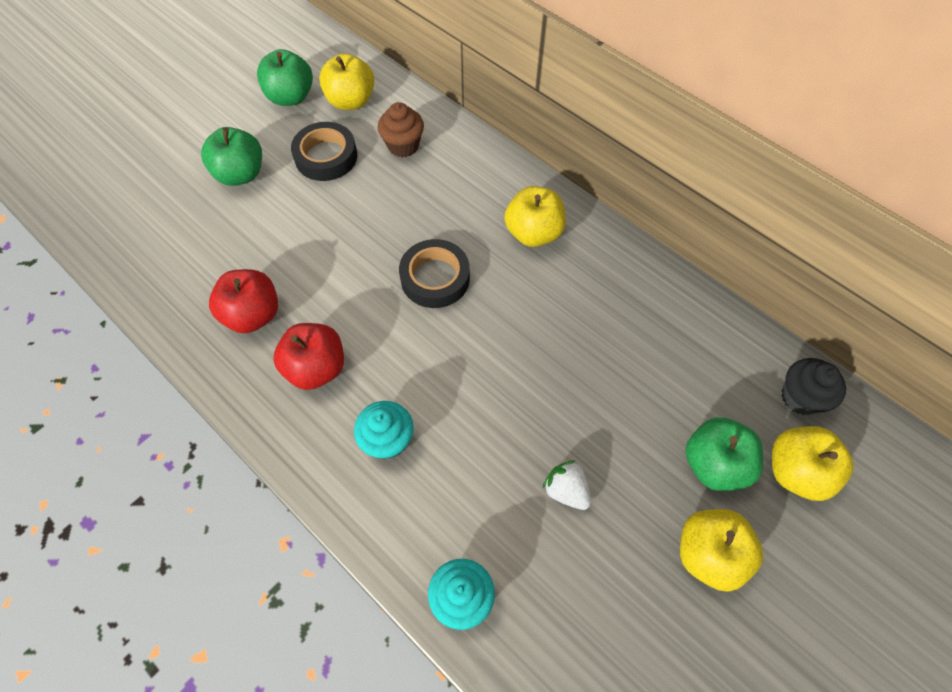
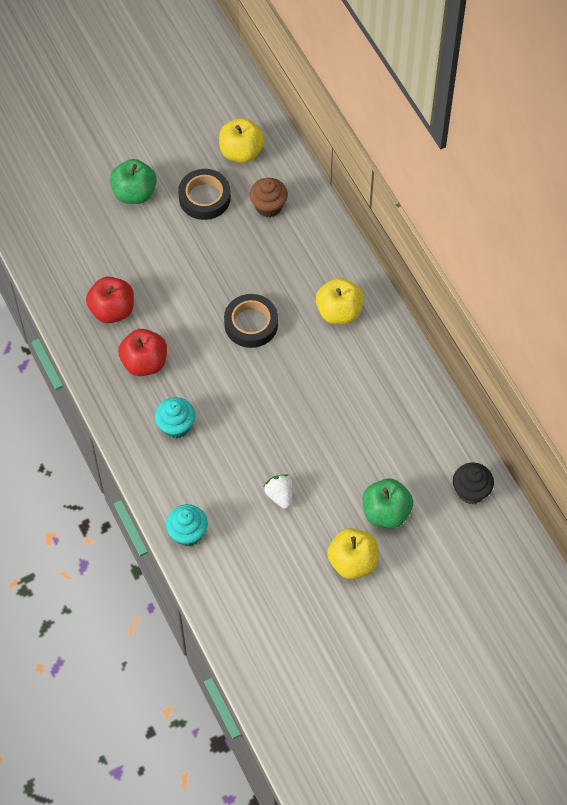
camera: 20 degrees right, 0 degrees up
(291, 97) = (194, 133): green apple -> none
(796, 471) = (438, 535): yellow apple -> none

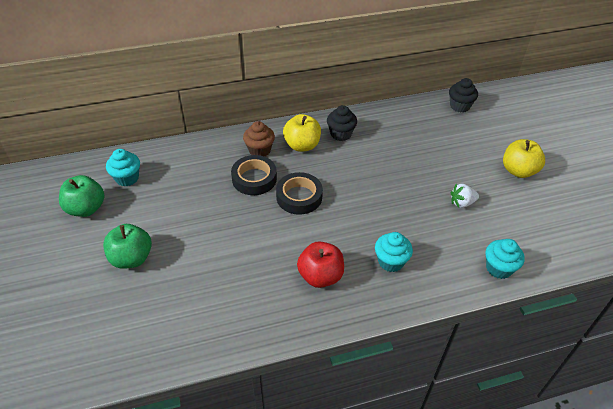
camera: 80 degrees left, 15 degrees down
(112, 310) = (256, 294): red apple -> none
(204, 198) = (161, 208): black tape -> black tape (254, 179)
(241, 152) = (127, 178): yellow apple -> turquoise cupcake
(268, 206) = (189, 170): brown cupcake -> brown cupcake (259, 150)
(371, 351) = (340, 134): none -> black cupcake
(386, 512) = (476, 147): green apple -> green apple (86, 208)

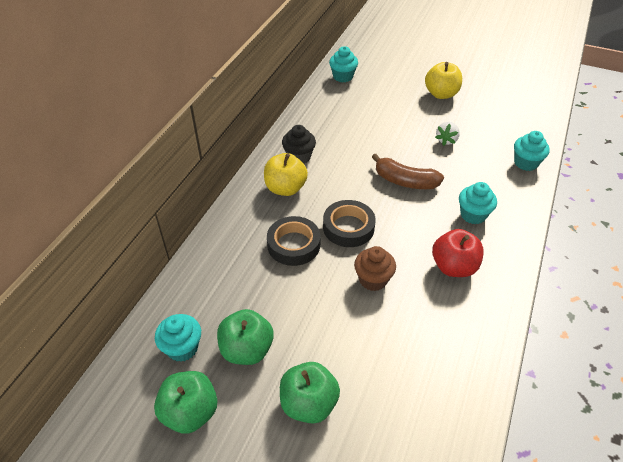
camera: 50 degrees left, 0 degrees up
(149, 206) = (247, 350): none -> green apple
(259, 150) = (259, 220): brown cupcake -> brown cupcake (373, 280)
(382, 202) = (405, 181): none -> brown banana
(459, 106) = (343, 77): black cupcake -> turquoise cupcake

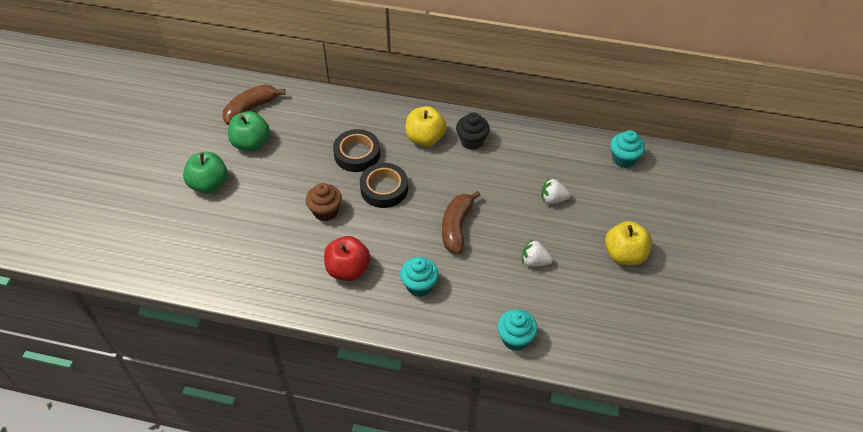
camera: 80 degrees right, 5 degrees up
(182, 348) = (250, 109): turquoise cupcake -> brown banana
(190, 412) = (202, 124): green apple -> none
(379, 119) = (553, 199): none -> white strawberry

